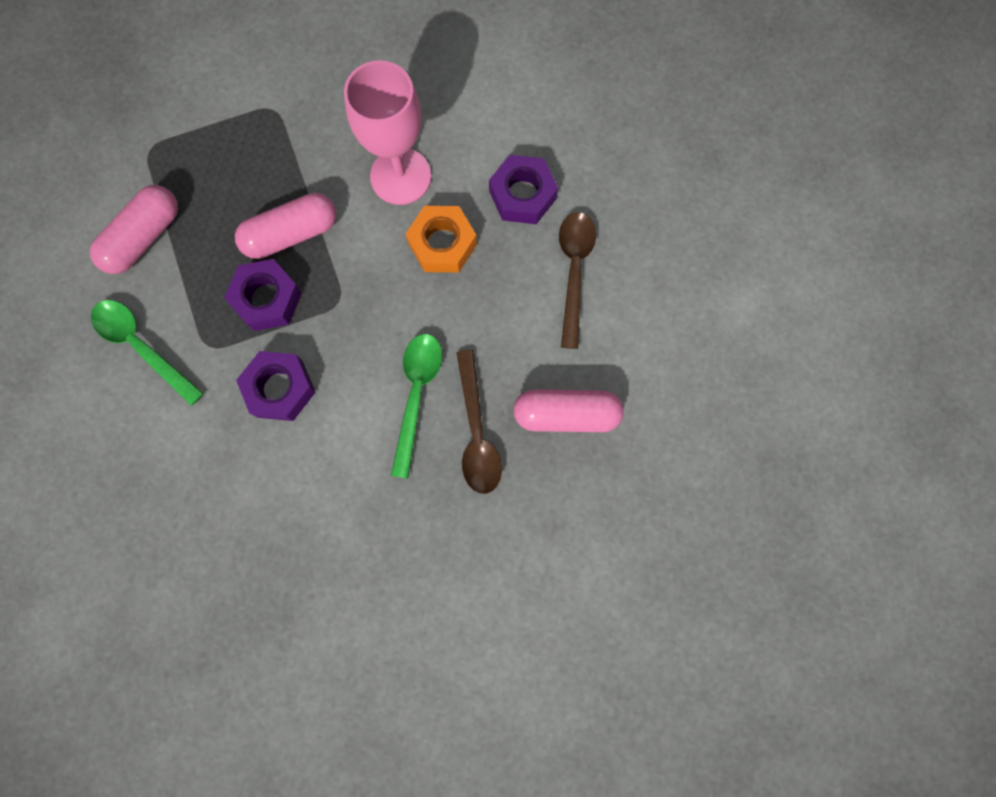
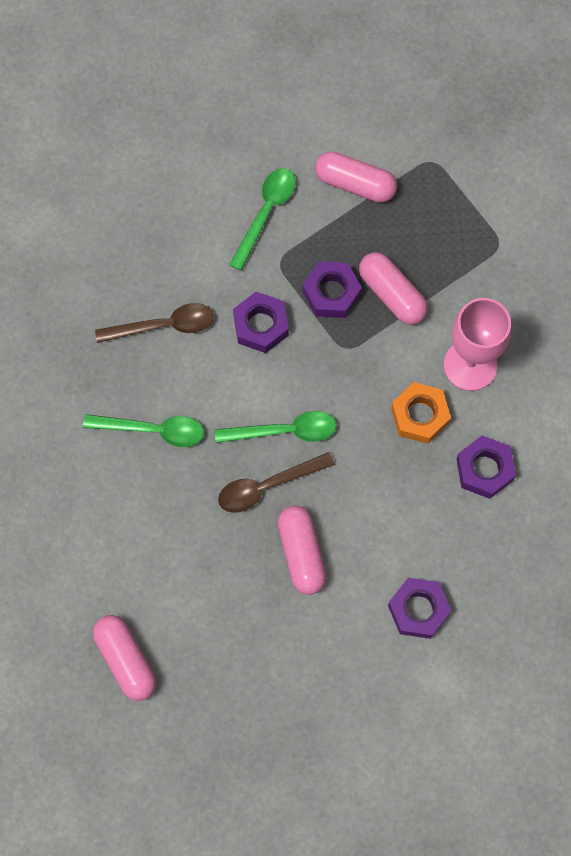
camera: 75 degrees right, 5 degrees down
(369, 550) = (153, 430): none -> green spoon
(574, 271) = (427, 529): brown spoon -> brown spoon (163, 326)
(644, 655) = (126, 660): none -> pink capsule
(661, 306) = (418, 610): none -> purple nut

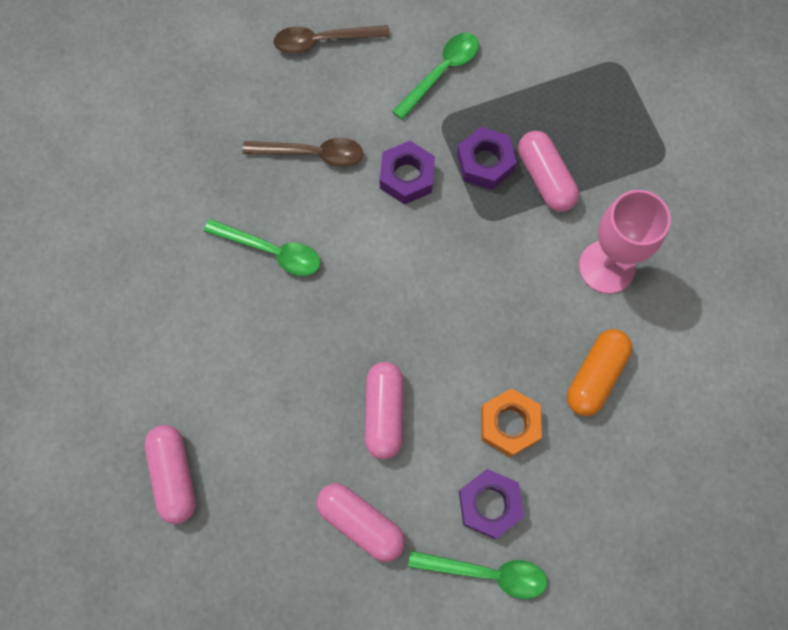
camera: 15 degrees right, 0 degrees up
(267, 486) = (369, 335): brown spoon -> brown spoon (323, 41)
(284, 431) = (401, 285): green spoon -> green spoon (487, 573)
(355, 184) = (536, 65): pink capsule -> pink capsule (361, 523)
(419, 416) = (542, 304): orange nut -> orange nut (509, 424)
(484, 469) = (595, 376): purple nut -> orange capsule

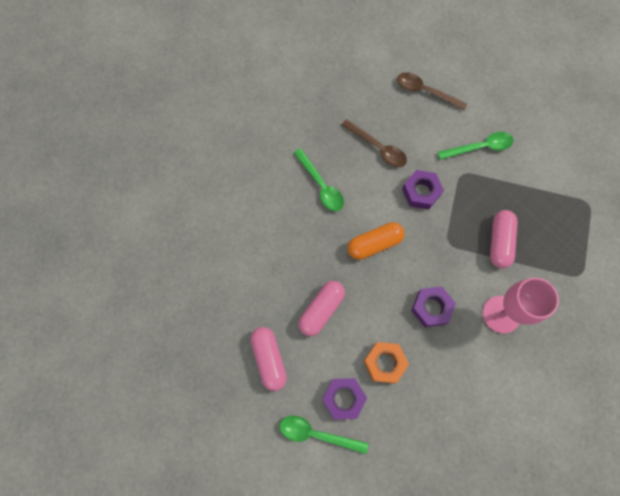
camera: 35 degrees right, 0 degrees up
(174, 476) = (193, 268): pink capsule -> none
(485, 163) = (470, 212): purple nut -> purple nut (431, 308)
(487, 573) = (317, 434): green spoon -> green spoon turned 150 degrees clockwise
(595, 376) = (452, 370): orange capsule -> orange capsule (374, 244)

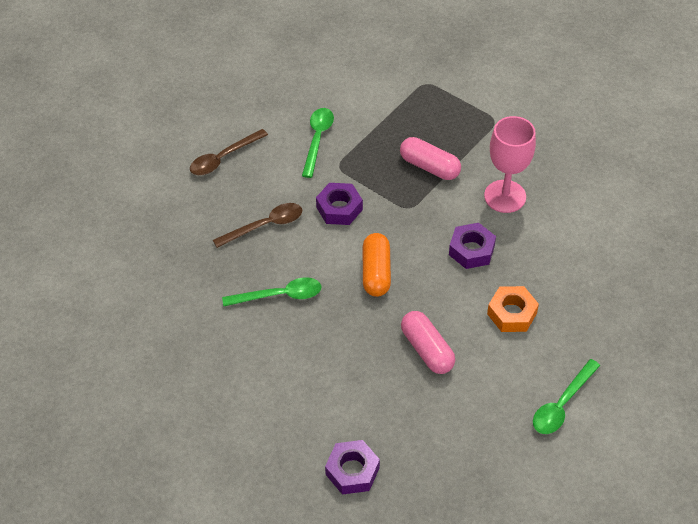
camera: 65 degrees left, 20 degrees down
(269, 359) = (460, 421): pink capsule -> none
(343, 398) = (534, 365): purple nut -> purple nut (352, 471)

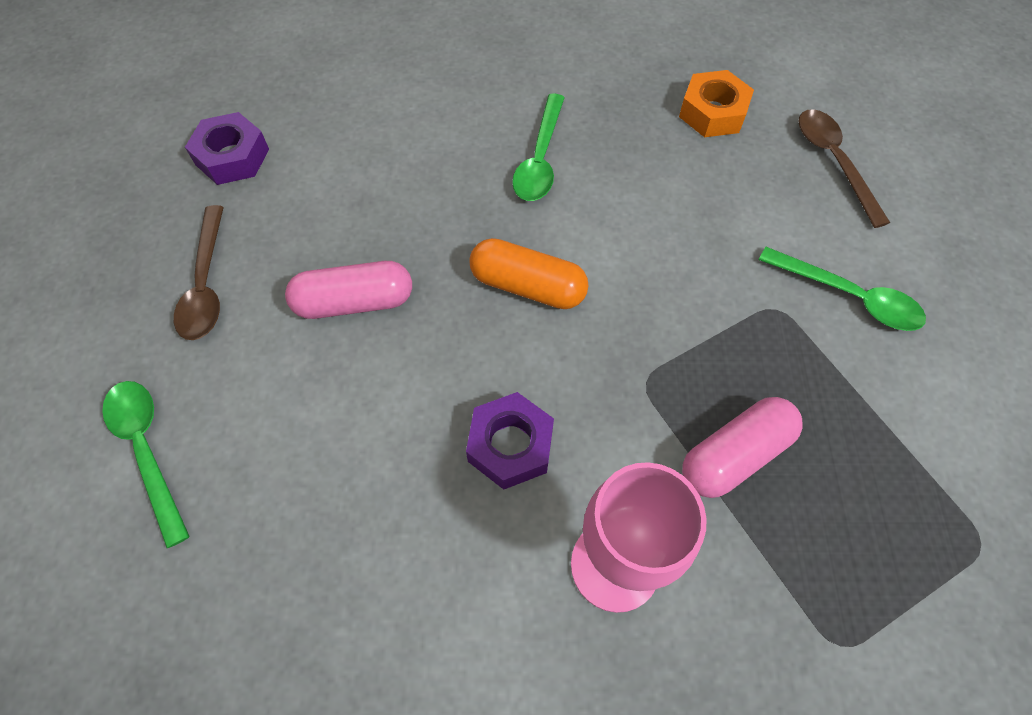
camera: 110 degrees right, 10 degrees up
(265, 226) = (676, 176): brown spoon -> brown spoon (206, 284)
(339, 208) = (679, 279): purple nut -> none
(512, 313) = (350, 452): orange nut -> orange nut (712, 112)

